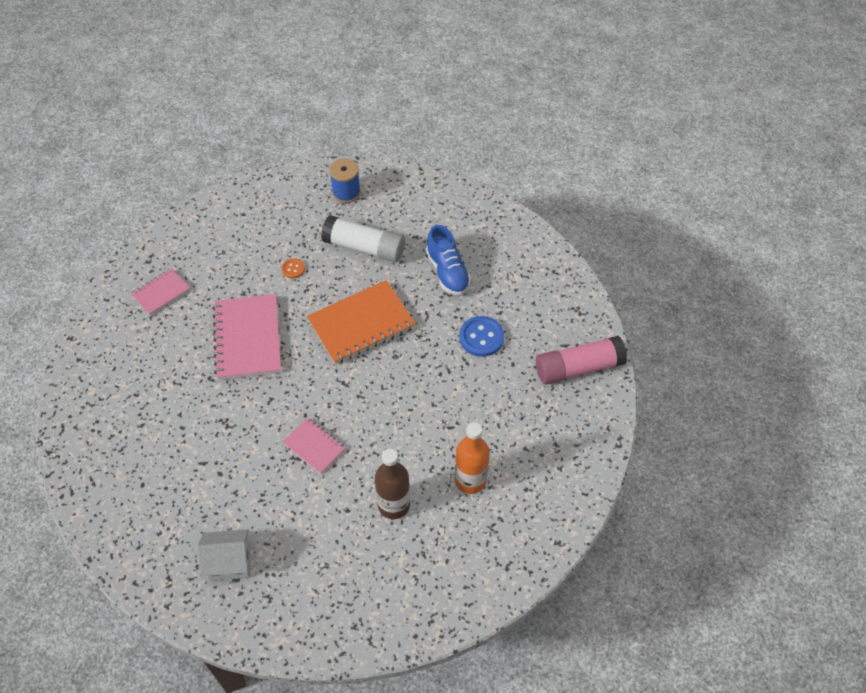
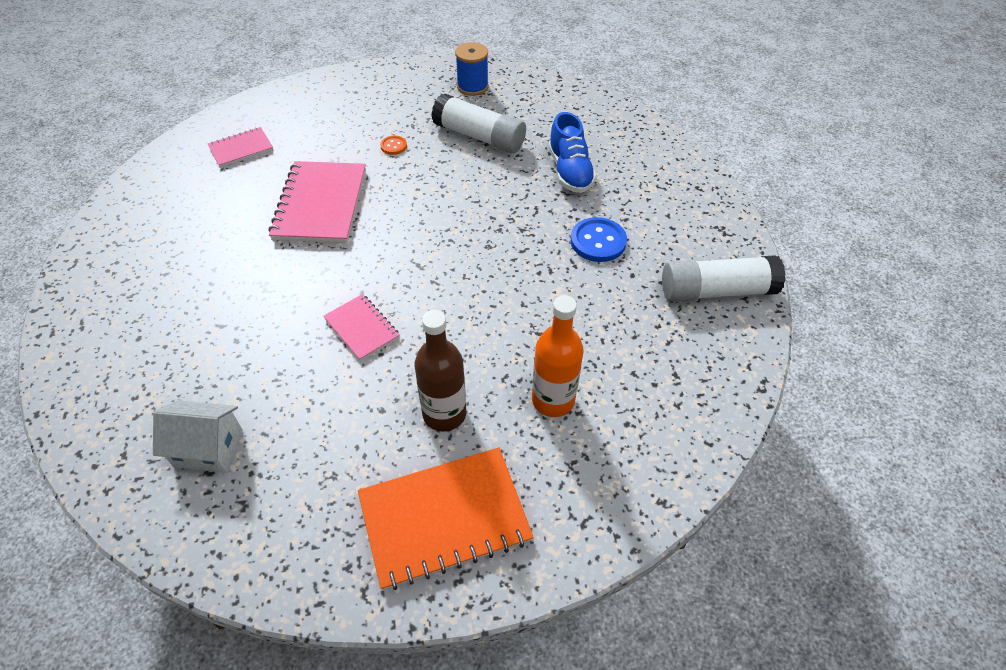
camera: 10 degrees right, 5 degrees down
(361, 324) = (456, 208): orange notebook -> orange notebook (444, 518)
(578, 367) = (716, 291): pink glue stick -> white glue stick

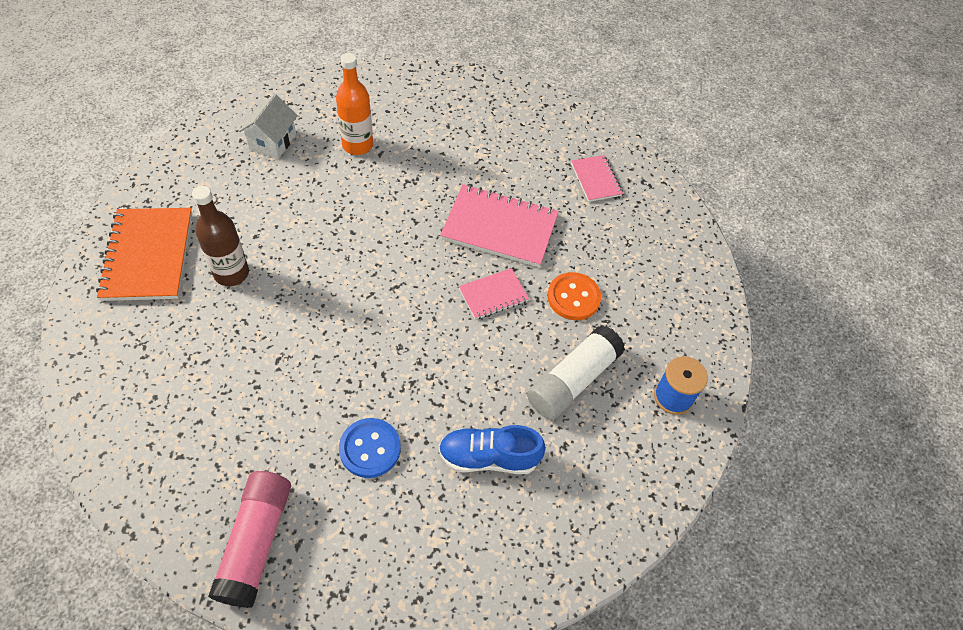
camera: 100 degrees right, 5 degrees up
(362, 328) = (339, 236): pink notebook -> pink notebook (493, 295)
(393, 146) = (573, 297): orange button -> orange button, size x1.88
(553, 400) = (205, 349): orange bottle -> orange bottle (357, 145)
(716, 291) = (256, 543): white glue stick -> pink glue stick

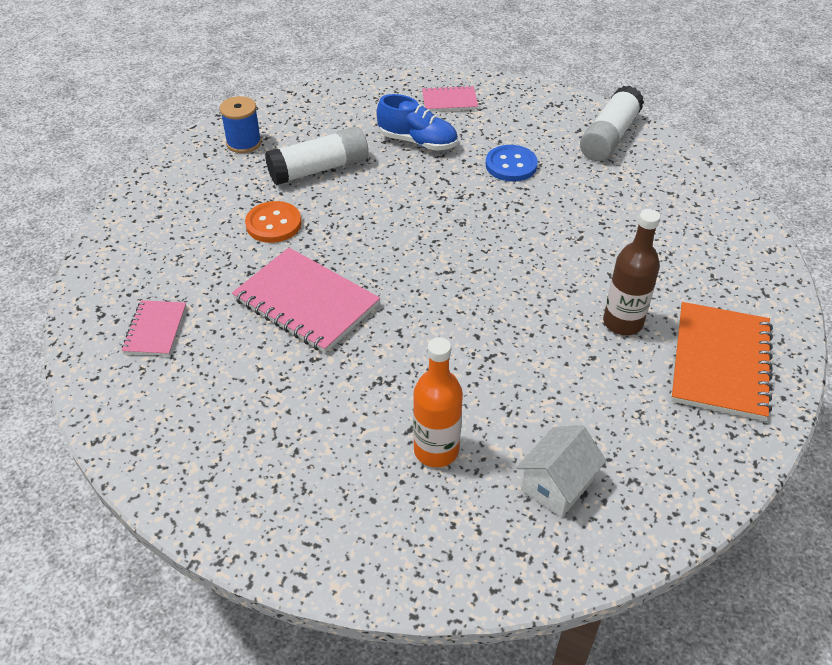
camera: 155 degrees left, 10 degrees down
(256, 543) = (609, 136): pink glue stick -> white glue stick
(493, 295) = (351, 243): pink notebook -> pink notebook (449, 101)

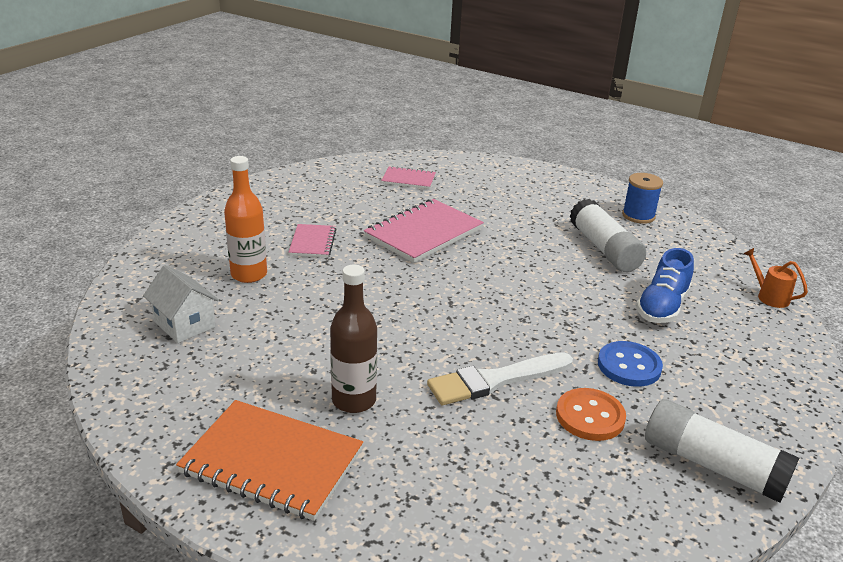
camera: 95 degrees right, 15 degrees down
(273, 224) = (522, 224): orange button -> orange button (590, 416)
(384, 86) = (768, 296): none -> orange watering can
(449, 101) = (754, 338): pink notebook -> pink notebook (312, 242)
(559, 238) = (495, 380): none -> white brush

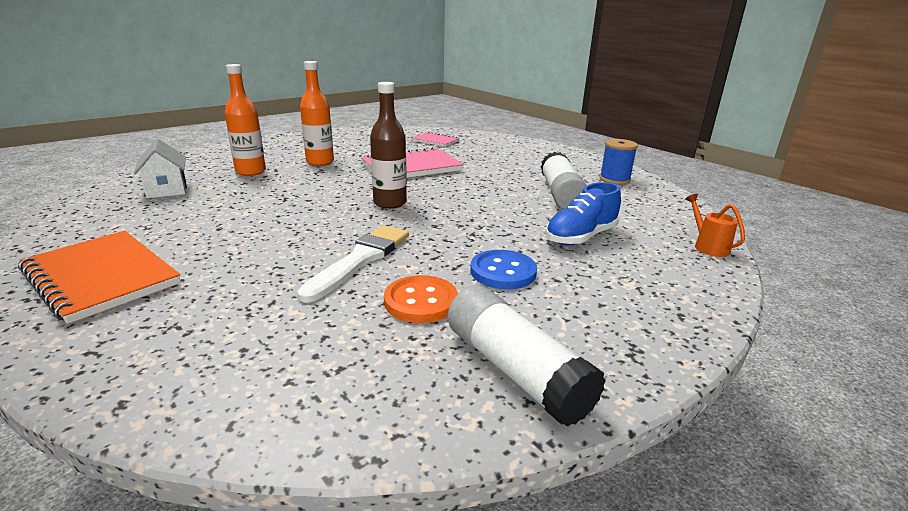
camera: 20 degrees right, 5 degrees down
(312, 242) = (320, 162): pink notebook -> orange bottle
(354, 400) = (222, 251): brown bottle -> brown bottle (390, 203)
(495, 380) = (360, 259): white brush -> white brush turned 120 degrees clockwise

